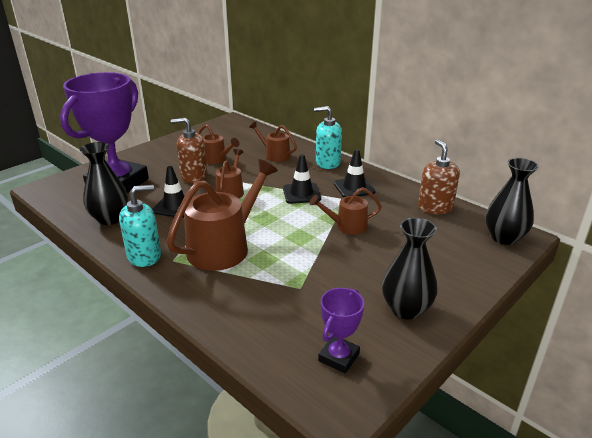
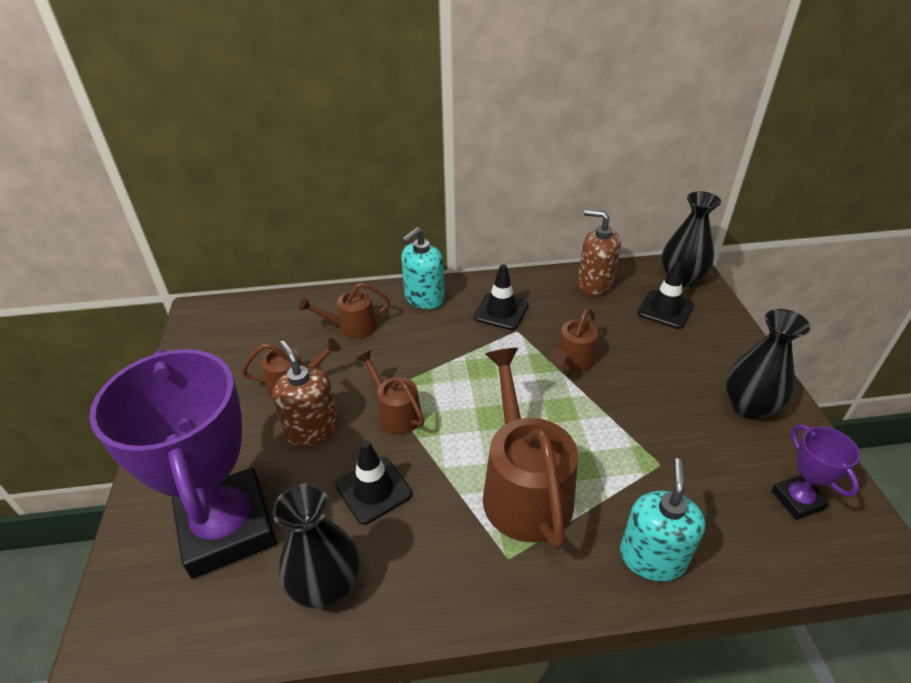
camera: 50 degrees left, 10 degrees up
(144, 256) = (471, 586): turquoise soap dispenser -> turquoise soap dispenser (652, 557)
(193, 176) = (312, 429): brown soap dispenser -> brown soap dispenser turned 105 degrees clockwise
(301, 193) = (470, 356): black traffic cone -> black traffic cone (665, 309)

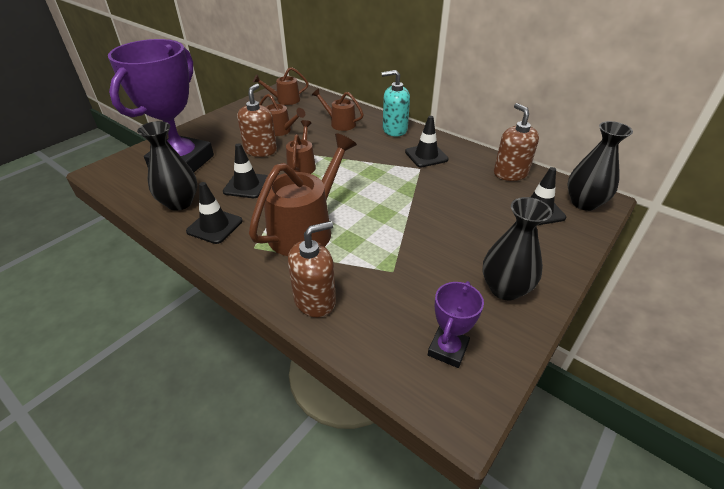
camera: 45 degrees right, 0 degrees up
(424, 574) = (215, 226): none -> black traffic cone
(573, 361) = (427, 198): brown watering can -> brown watering can (285, 100)
(652, 557) = (315, 300): turquoise soap dispenser -> brown soap dispenser

